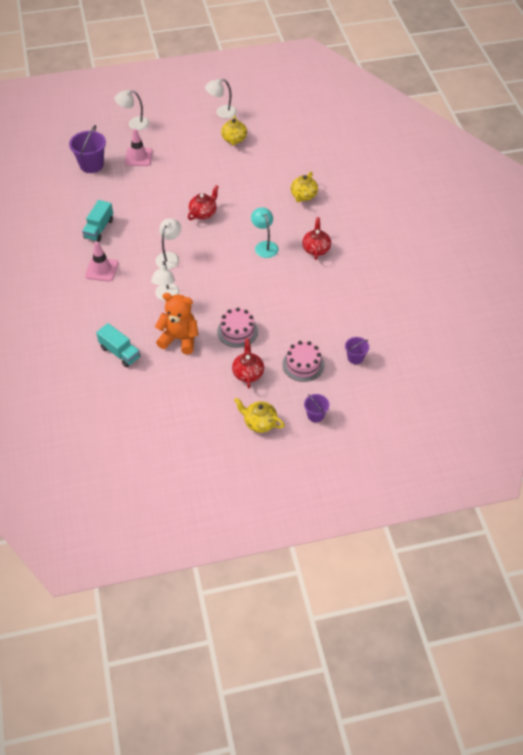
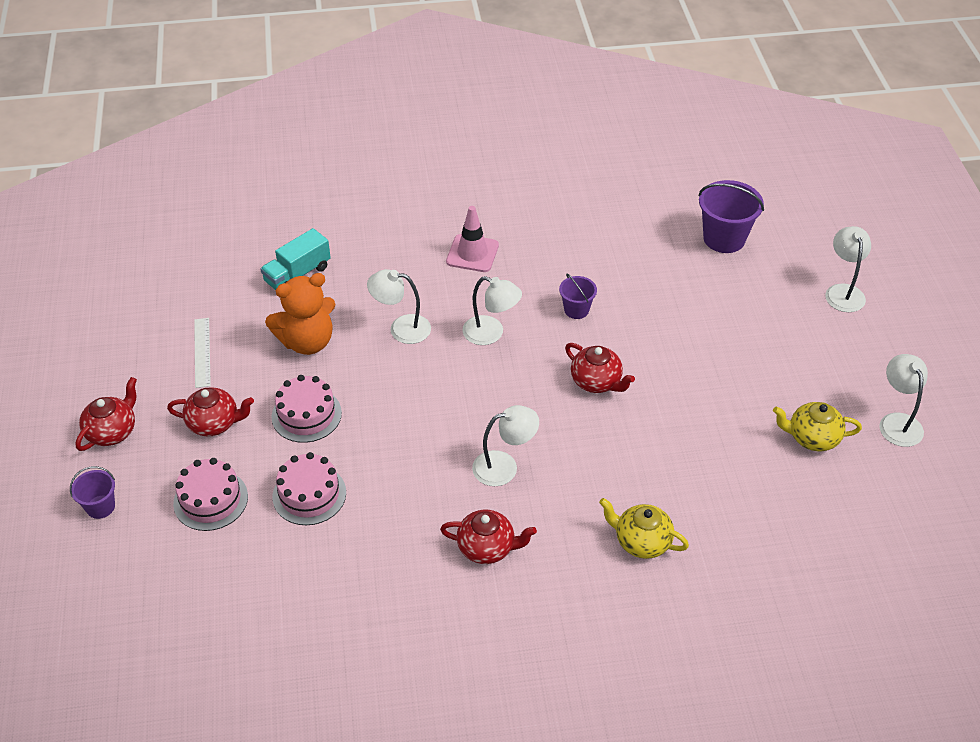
camera: 95 degrees right, 5 degrees down
(99, 229) = (565, 249): turquoise truck -> none
(138, 157) = (748, 297): pink traffic cone -> none
(179, 339) = (307, 342): orange teddy bear -> orange teddy bear turned 45 degrees clockwise
(191, 390) = (202, 352): none -> white ruler
(259, 423) = (112, 431): yellow teapot -> red teapot
(264, 246) = (504, 466): turquoise lamp -> white lamp
(293, 322) = (309, 494): none -> pink cake
(355, 358) = (203, 580): purple bucket -> purple bucket (576, 310)

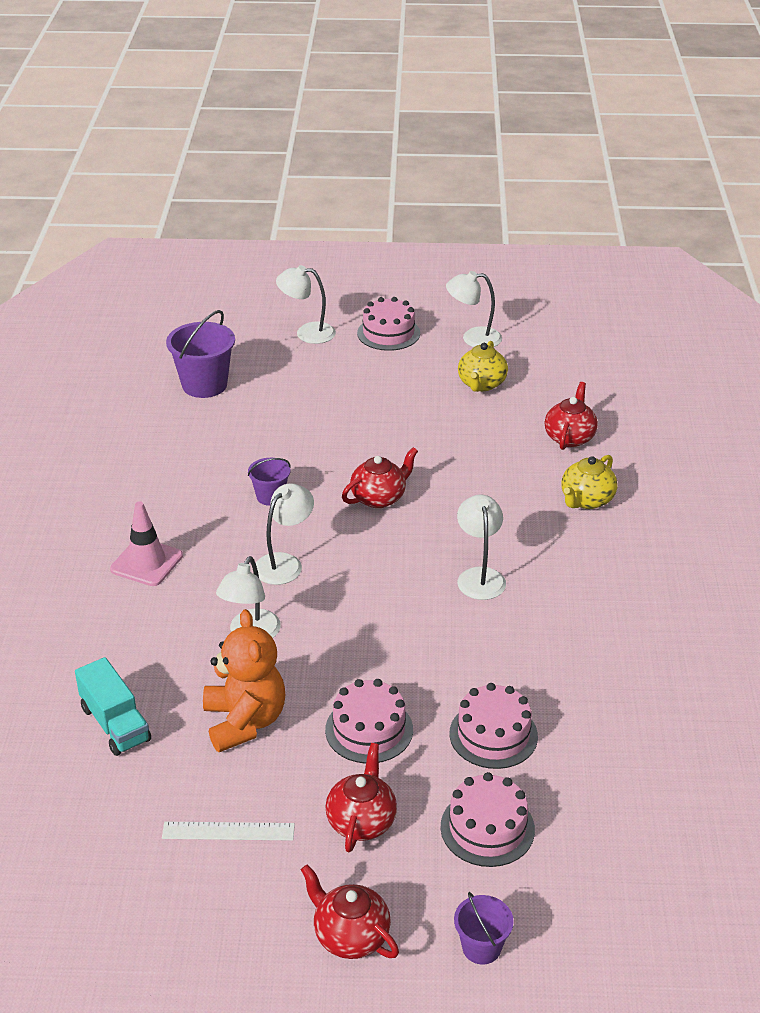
camera: 80 degrees left, 10 degrees down
(487, 548) = (584, 601): red teapot -> red teapot (569, 437)
(873, 352) = (388, 333): none -> pink cake

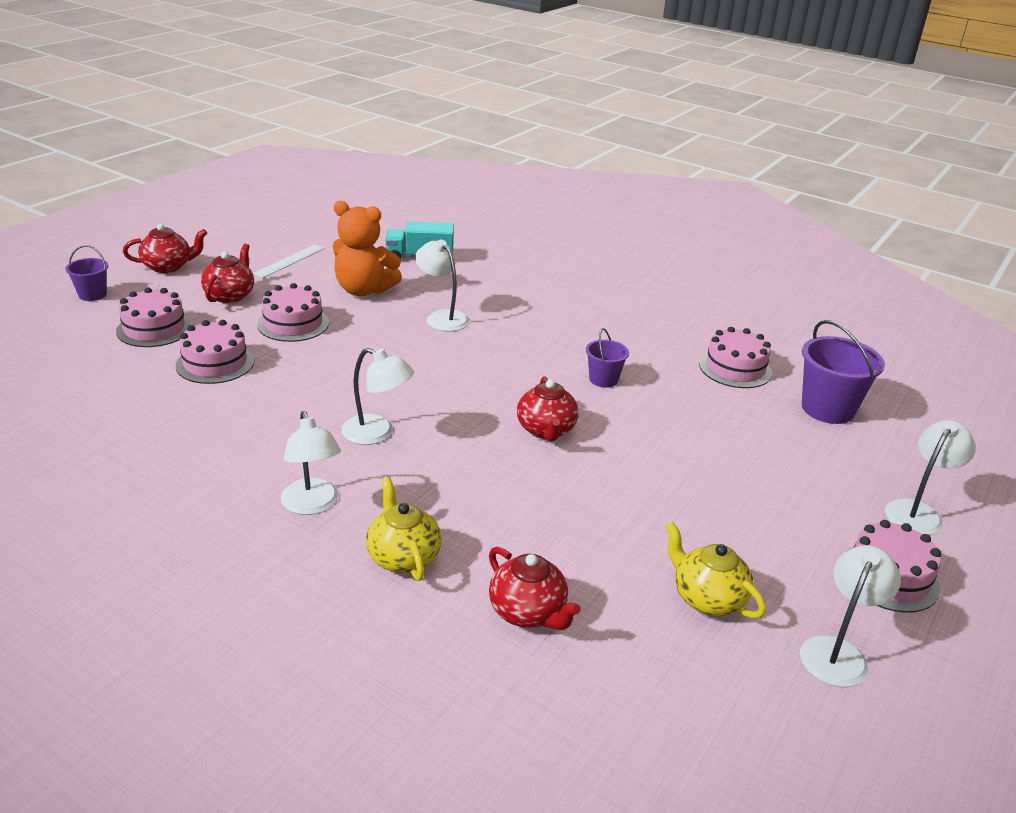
camera: 120 degrees right, 5 degrees down
(146, 562) = (569, 307): pink traffic cone -> none
(180, 438) = (735, 368): none -> pink cake
(284, 563) = (506, 355): white lamp -> white lamp (312, 505)
(361, 821) = (230, 295): red teapot -> red teapot turned 120 degrees counterclockwise

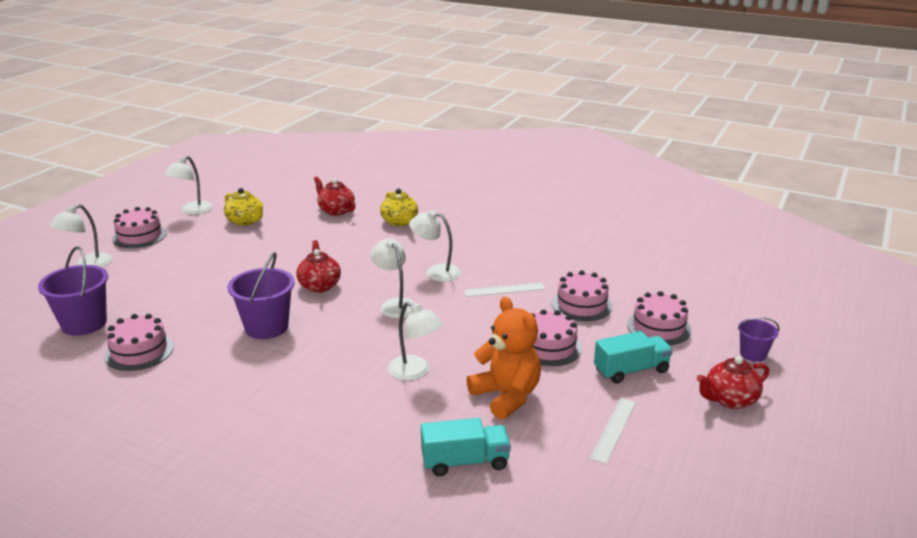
camera: 175 degrees right, 5 degrees down
(230, 295) = (631, 370): red teapot -> turquoise truck
(297, 394) = (504, 290): none -> white ruler
(312, 505) = (456, 236): white lamp -> white lamp (395, 305)
(364, 290) = (506, 396): orange teddy bear -> orange teddy bear turned 45 degrees clockwise
(603, 379) = (266, 327): purple bucket -> purple bucket, size x1.77

